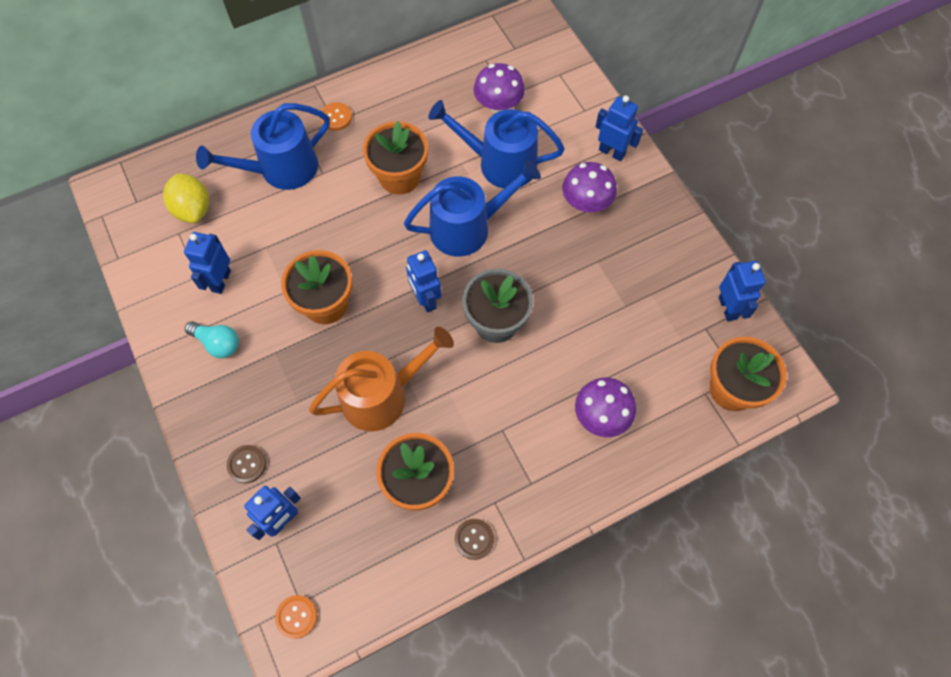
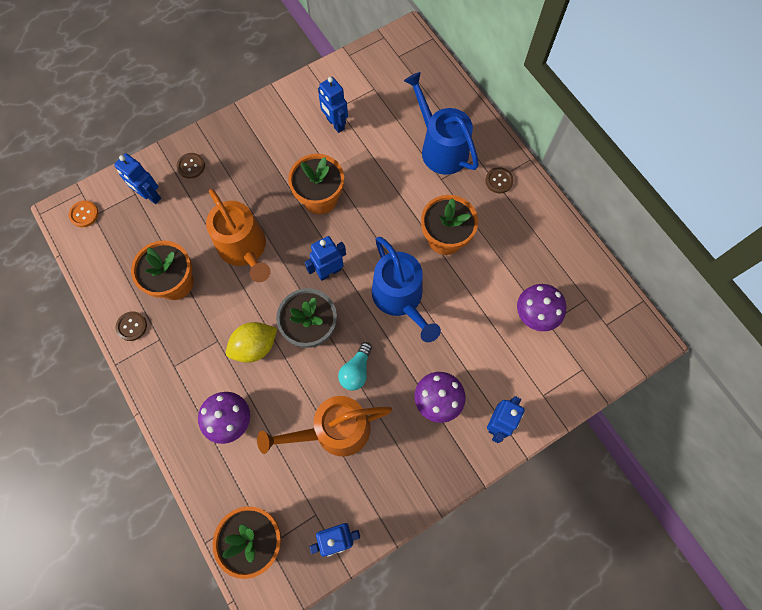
camera: 85 degrees right, 5 degrees up
(193, 209) = (396, 94): yellow lemon -> yellow lemon (255, 347)
(217, 343) = (283, 131): turquoise light bulb -> turquoise light bulb (356, 371)
(221, 281) = (335, 124): blue robot -> blue robot turned 135 degrees counterclockwise
(336, 117) = (499, 181): orange button -> brown button
(500, 163) = (470, 321): blue watering can -> none
(616, 304) = (335, 430): none -> orange watering can

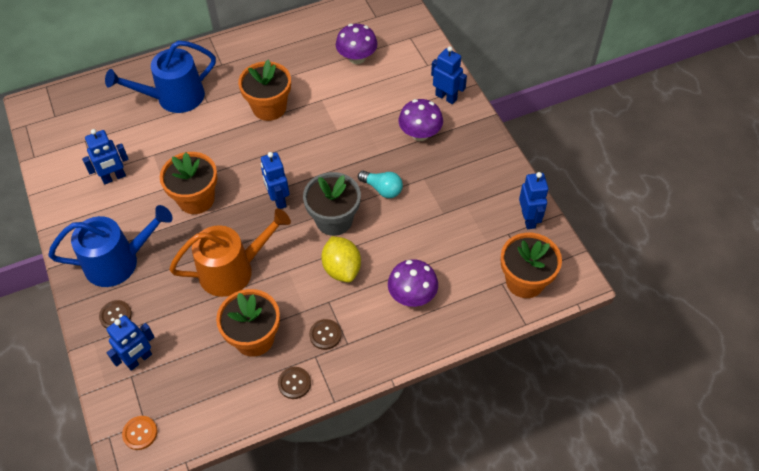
camera: 80 degrees left, 15 degrees down
(335, 430) = (435, 211): orange watering can -> none
(400, 298) = (319, 148): blue watering can -> blue watering can (118, 262)
(499, 181) = (223, 61): brown button -> brown button (325, 335)

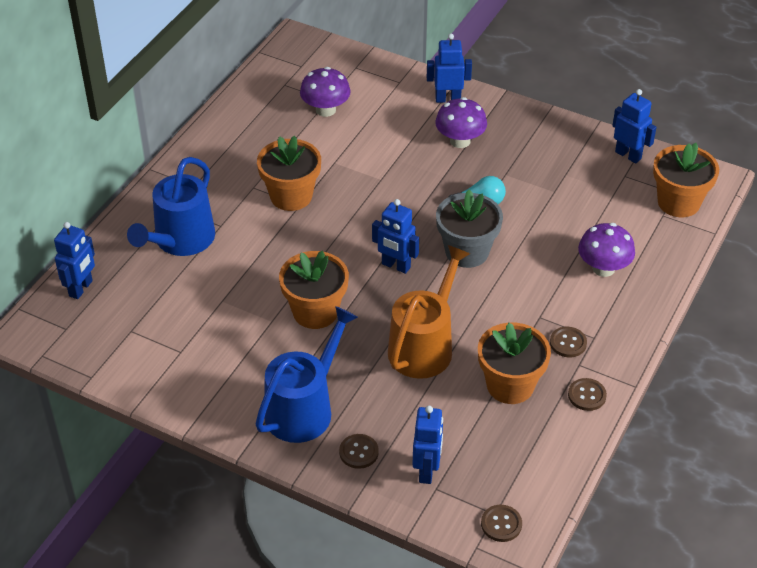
camera: 40 degrees left, 10 degrees down
(114, 177) = (206, 343): blue robot -> blue robot (81, 288)
(140, 433) = (501, 524): orange button -> brown button
(342, 269) = (520, 285): yellow lemon -> none

